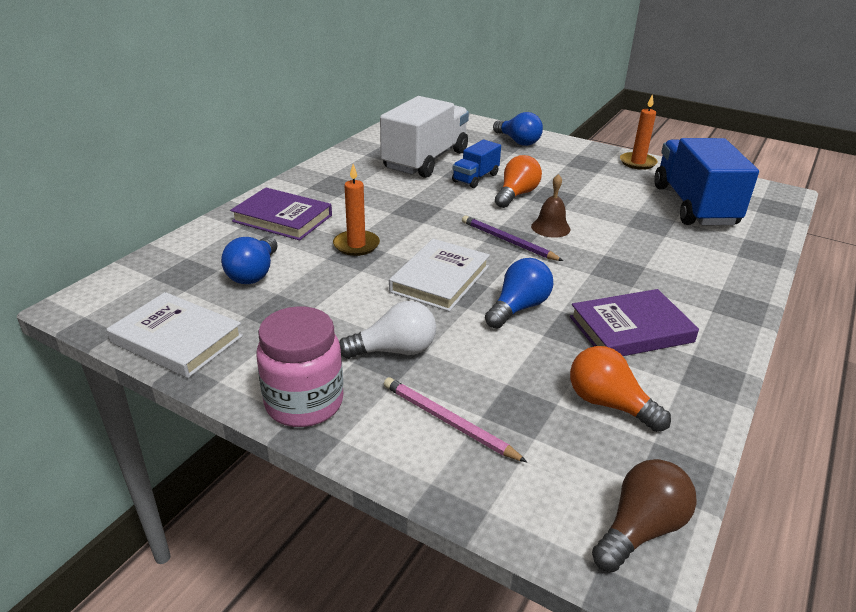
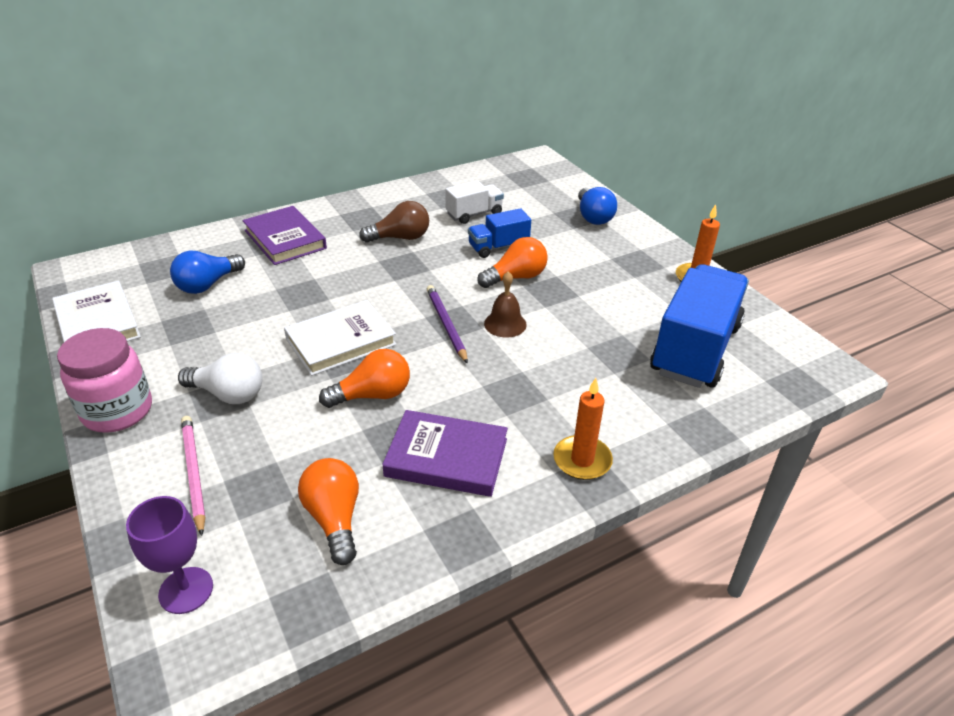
camera: 30 degrees right, 5 degrees up
(356, 245) = (312, 284): orange candle -> orange candle (582, 460)
(425, 160) = (474, 214): white truck -> white truck, size x0.50
(518, 308) = (372, 395): blue light bulb -> orange light bulb
(565, 510) = (186, 590): none -> purple goblet
(640, 529) = (219, 637): brown light bulb -> brown light bulb (400, 238)

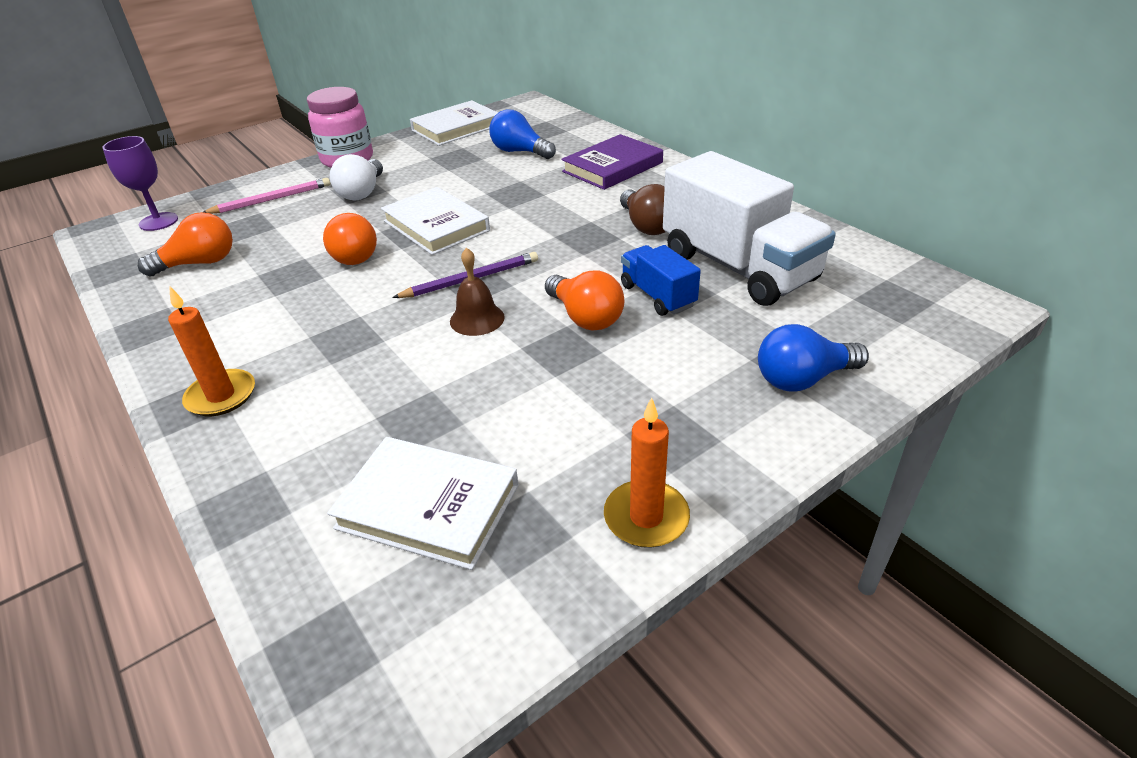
camera: 85 degrees right, 0 degrees up
(446, 457) = (253, 307): purple book -> none
(474, 214) = (738, 267): white truck -> white truck, size x1.99
(695, 349) = (428, 506): blue truck -> white book

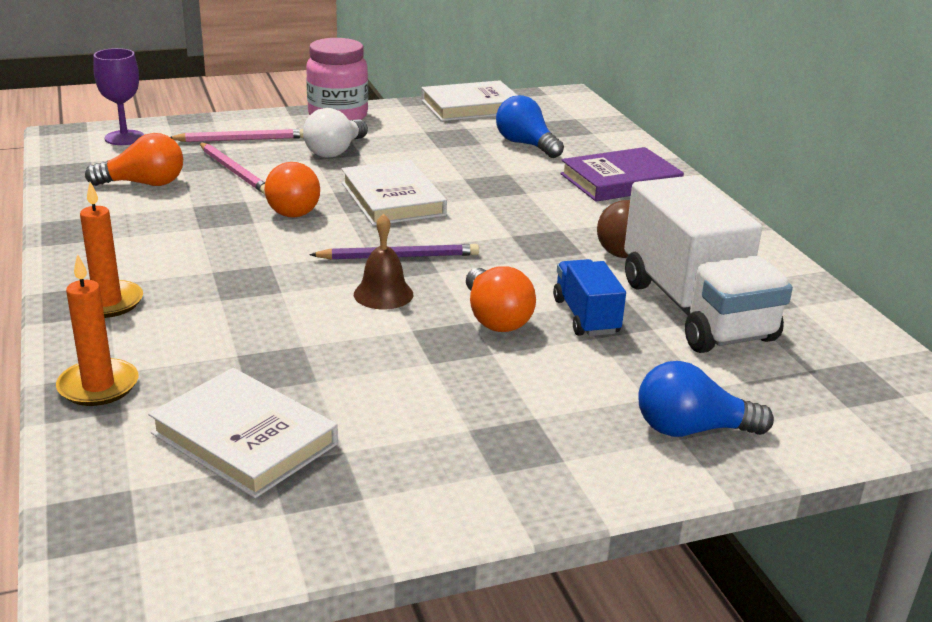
camera: 15 degrees right, 10 degrees down
(280, 231) = (234, 171): none -> pink pencil
(646, 517) = (444, 503): orange candle -> orange candle (98, 386)

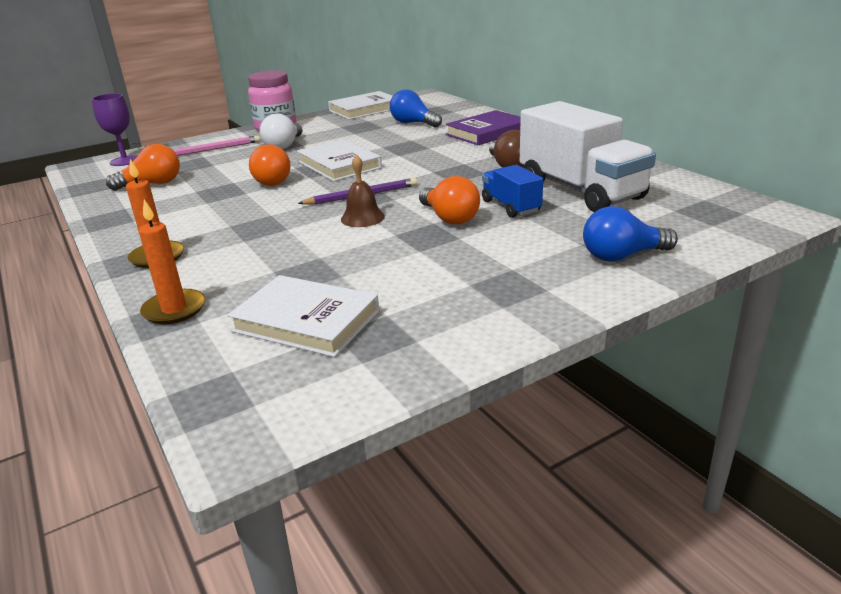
camera: 10 degrees left, 0 degrees up
(234, 171) = (216, 167): pink pencil -> none

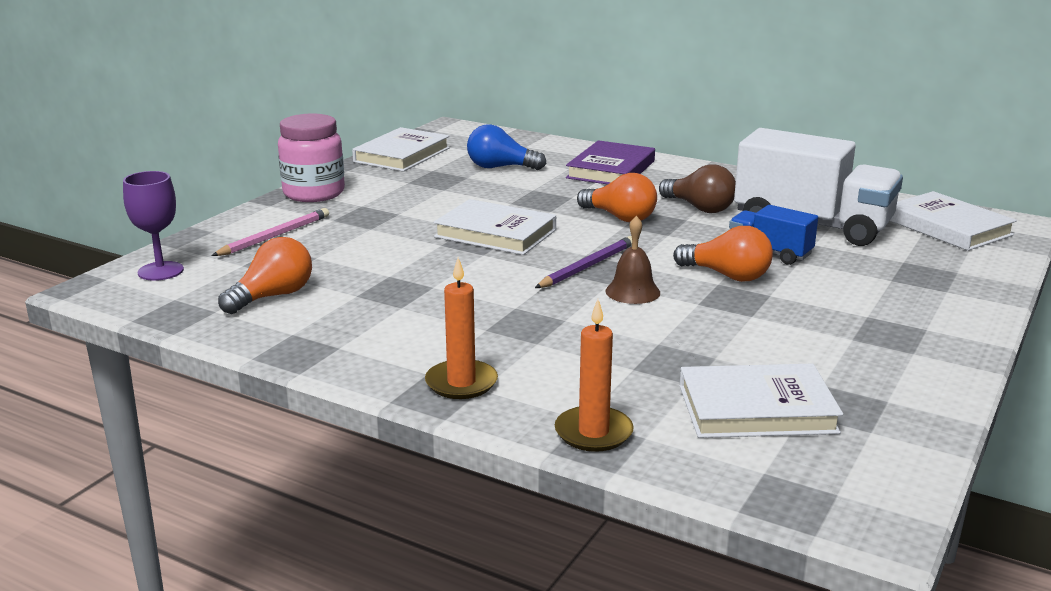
camera: 30 degrees left, 5 degrees down
(270, 181) = (439, 266): orange light bulb -> orange light bulb (620, 217)
(284, 146) = (374, 218): white light bulb -> none
(622, 256) = (942, 284): blue light bulb -> none
(705, 209) = (948, 227): none -> white book

